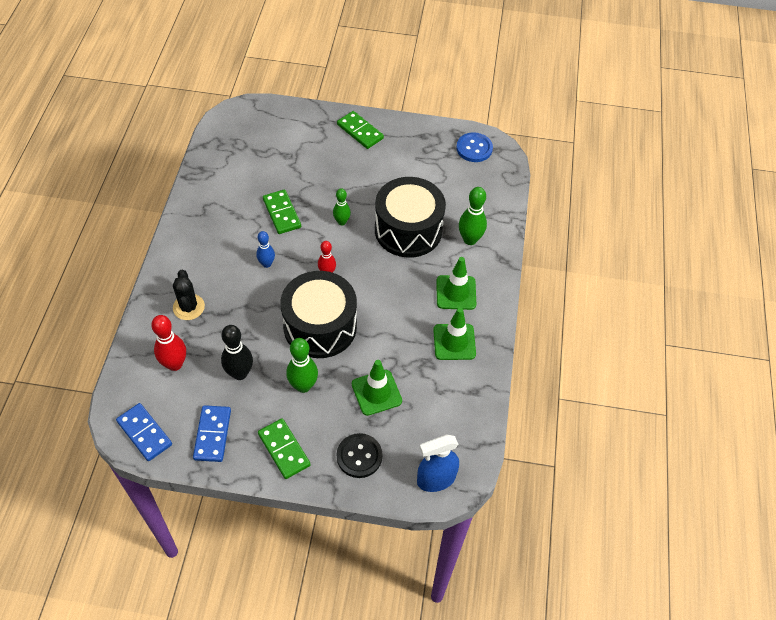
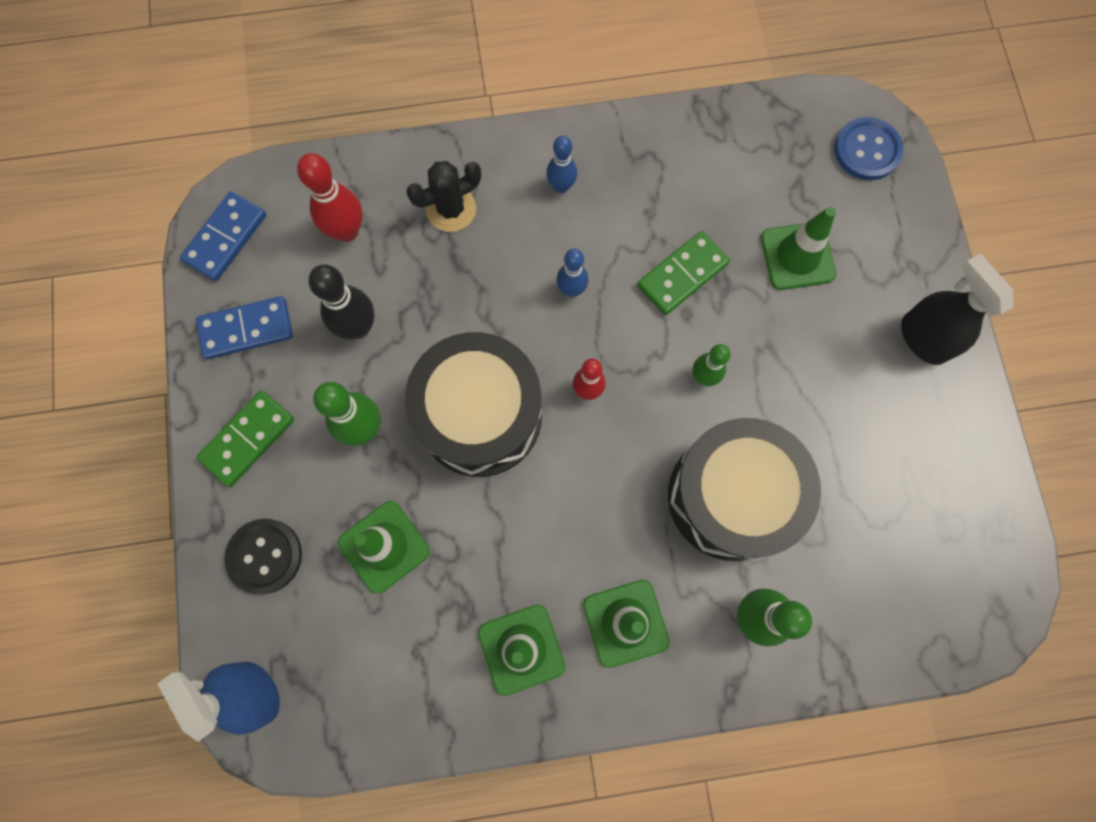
camera: 75 degrees right, 20 degrees up
(202, 251) = (561, 186): none -> blue bowling pin
(295, 164) = (797, 256): none -> green traffic cone
(360, 131) = (923, 338): green domino -> black spray bottle
(474, 148) = (981, 562): blue button -> blue button (867, 150)

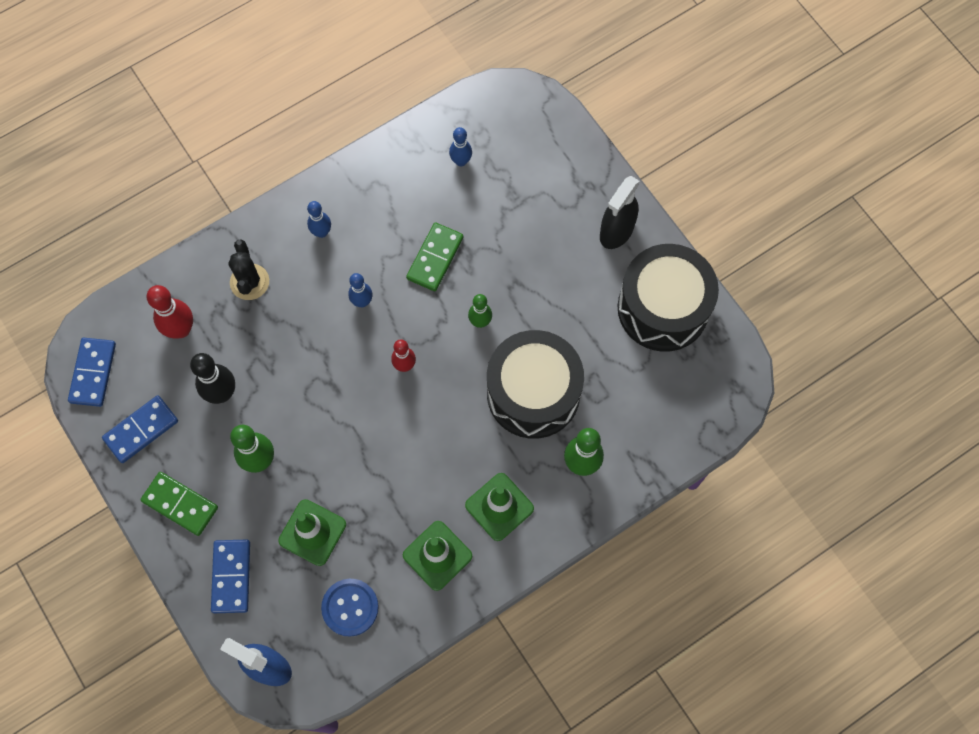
camera: 25 degrees left, 5 degrees down
(248, 439) = (180, 504): green domino -> green domino turned 75 degrees counterclockwise
(265, 556) = (231, 576): black button -> blue domino
(451, 209) = (249, 282): black cactus -> black cactus turned 45 degrees counterclockwise
(480, 415) = (337, 415): black drum -> black drum (663, 308)
(765, 171) = (461, 161): none -> blue bowling pin
(797, 256) = (508, 211): green traffic cone -> none
(867, 150) = (525, 117): blue button -> blue button (350, 607)
(923, 338) = (616, 232): black spray bottle -> black spray bottle turned 90 degrees counterclockwise

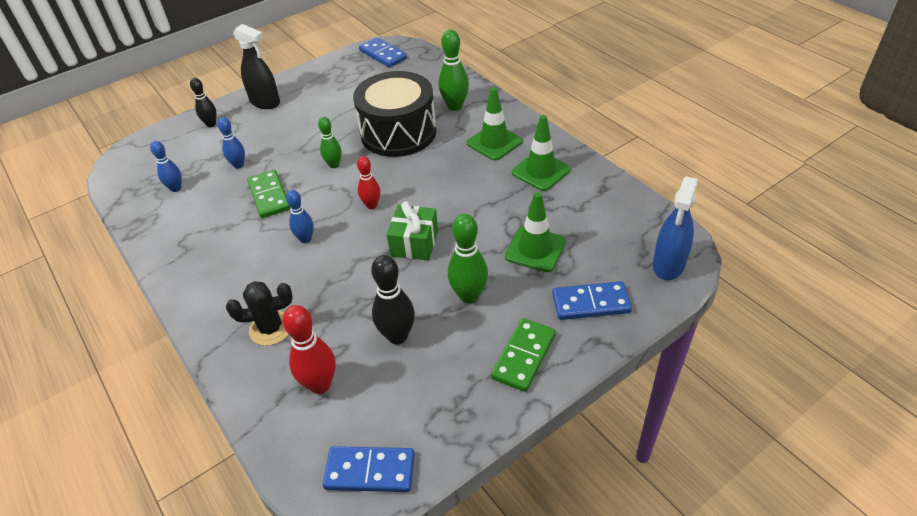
camera: 90 degrees left, 25 degrees down
(141, 430) = (442, 406): blue domino -> blue domino (383, 55)
(321, 232) = (225, 276): blue bowling pin -> blue bowling pin (238, 165)
(340, 410) = (414, 243): none -> green gift
(350, 607) = (598, 217): blue button -> none
(435, 258) = (269, 196): green domino -> green domino turned 45 degrees clockwise
(576, 176) = (211, 124): none -> black bowling pin
(663, 308) = (332, 78): black drum -> none

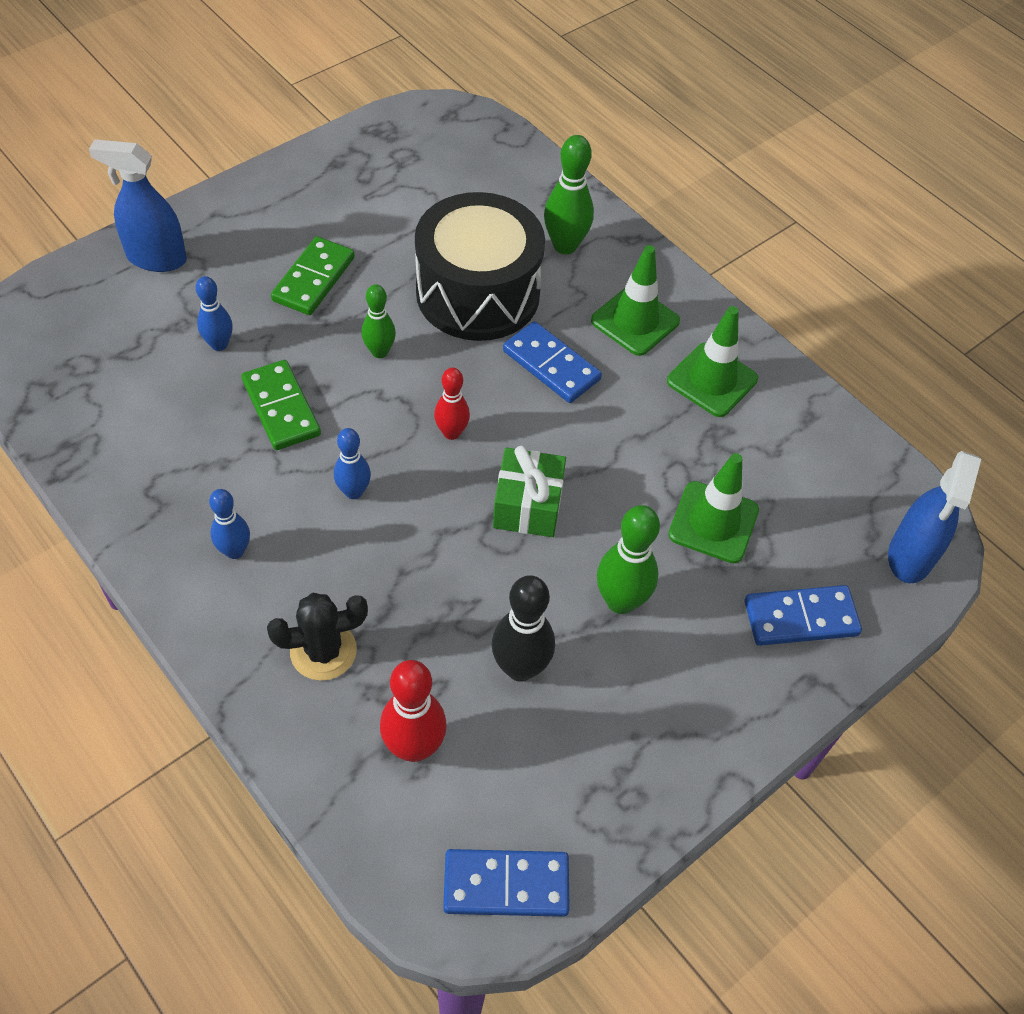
camera: 10 degrees left, 10 degrees up
(176, 188) = (120, 386): blue bowling pin -> blue bowling pin (235, 551)
(211, 124) = (156, 258): black bowling pin -> blue spray bottle
(265, 102) = (243, 218): black spray bottle -> none
(383, 55) = (433, 130): blue domino -> blue domino (551, 365)
(524, 356) = (709, 704): green domino -> green domino (314, 279)

